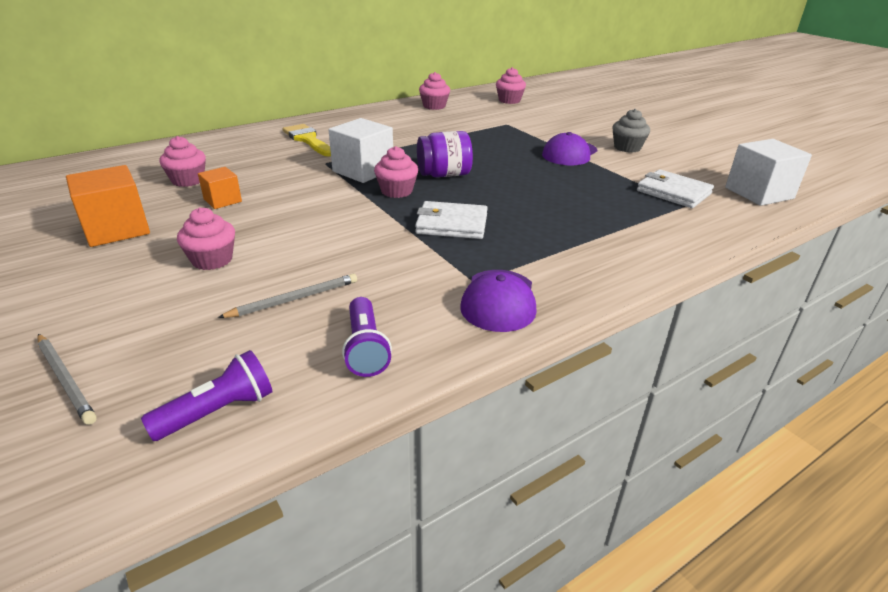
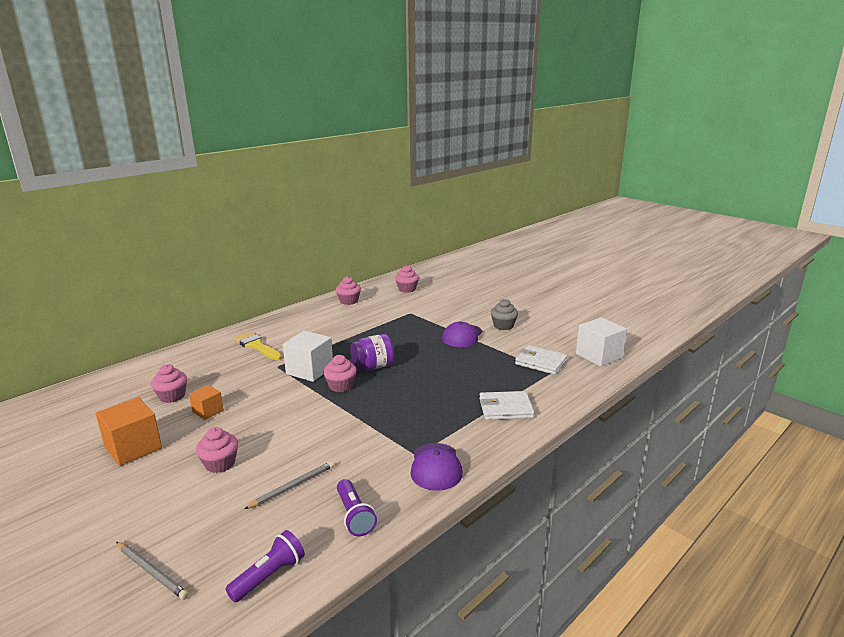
camera: 10 degrees left, 10 degrees down
(452, 224) = (389, 409): white wallet -> white wallet (505, 408)

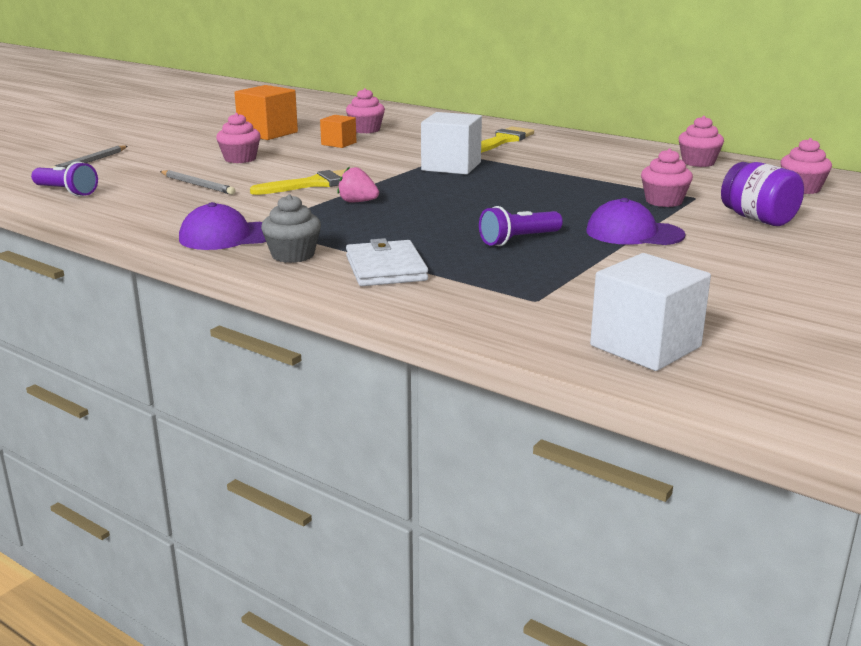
camera: 80 degrees right, 0 degrees up
(322, 426) = (315, 184): none -> yellow brush
(341, 386) = (416, 182): pink cupcake -> pink cupcake (664, 201)
(354, 516) = (141, 210): purple flashlight -> purple flashlight (518, 240)
(373, 367) = (480, 191): purple jar -> purple jar (758, 219)
(376, 411) = (357, 202): none -> pink strawberry
(503, 326) = (714, 261): grey cupcake -> grey cupcake (293, 255)
(541, 362) = (571, 292): white wallet -> none

